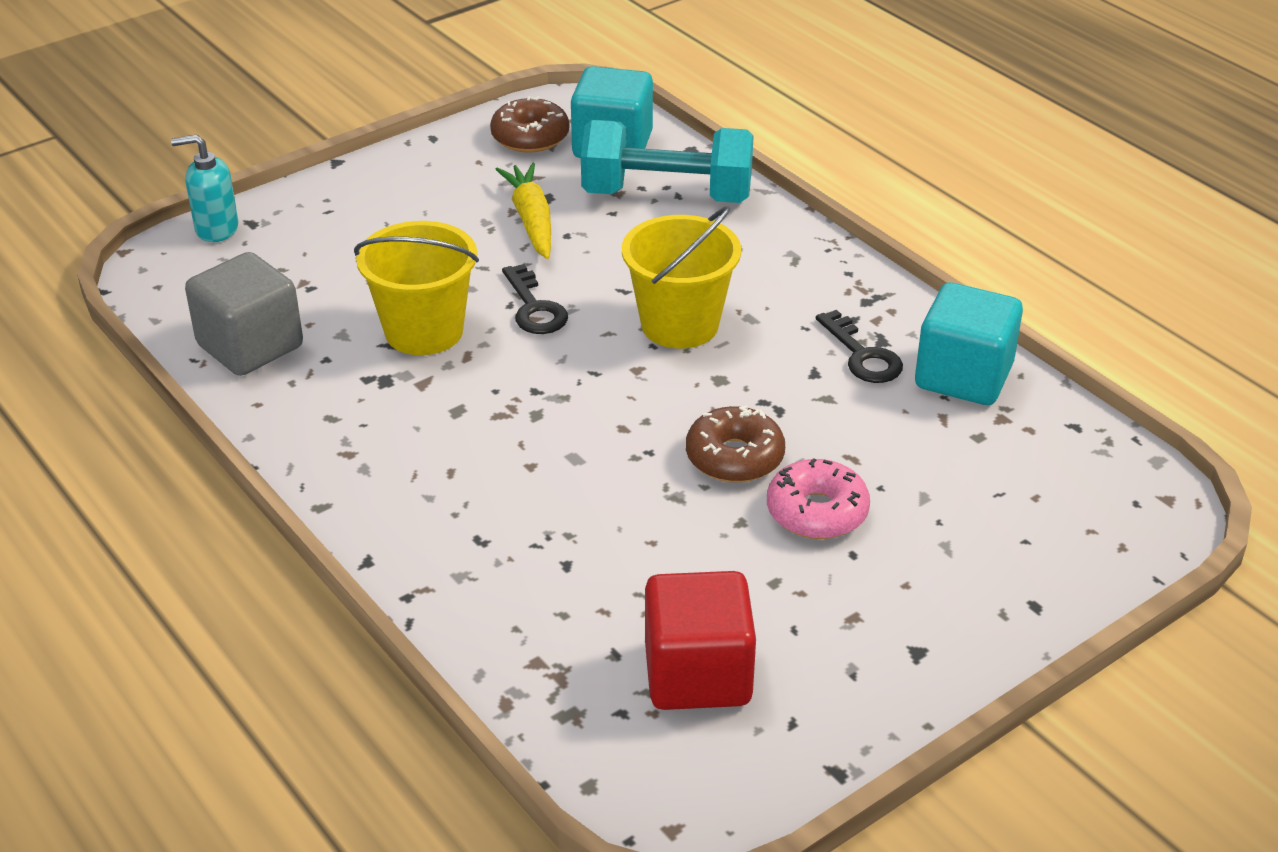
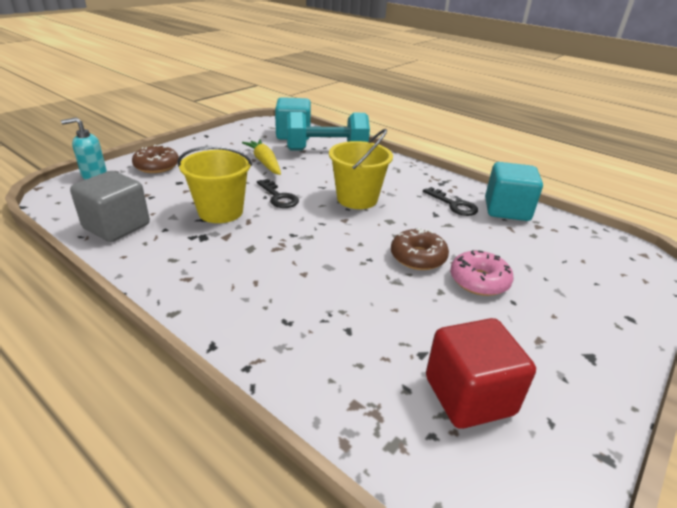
camera: 15 degrees left, 5 degrees down
(530, 137) = (253, 133): brown donut -> brown donut (157, 166)

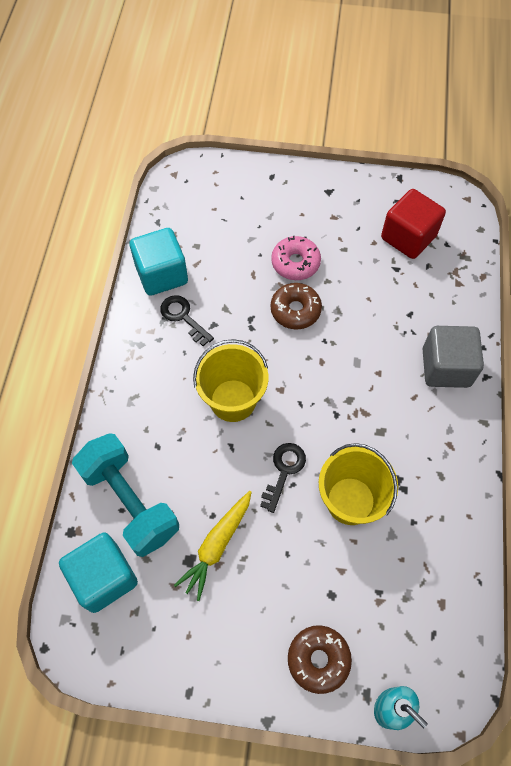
camera: 120 degrees left, 30 degrees up
(117, 226) = (444, 566): grey cube -> grey cube (446, 367)
(453, 205) = (183, 317): black key -> black key turned 60 degrees counterclockwise

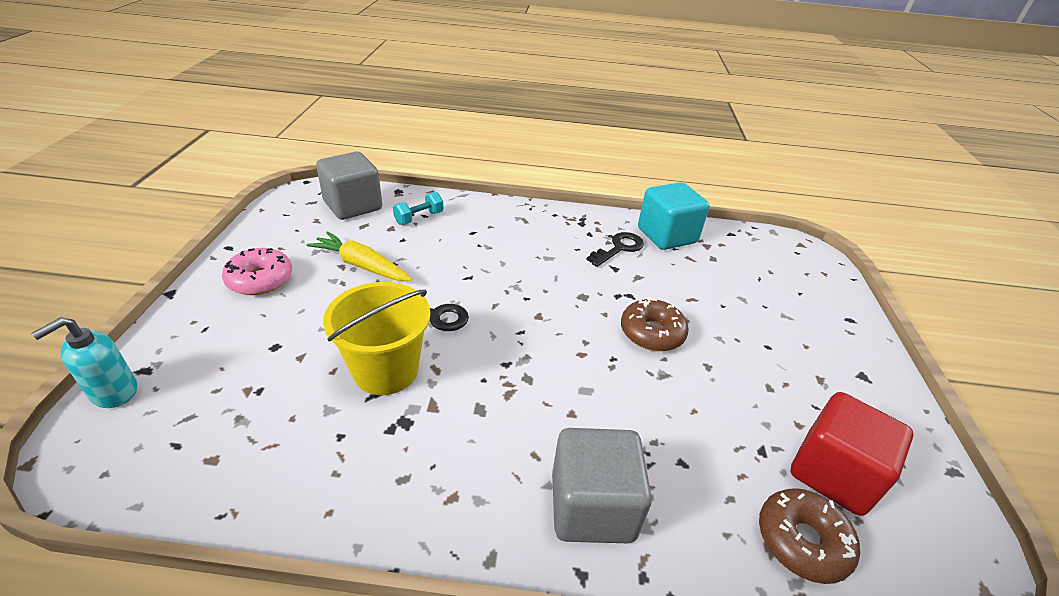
camera: 85 degrees right, 25 degrees down
(104, 577) = (353, 206): turquoise cube -> grey cube
(130, 501) = (419, 218): turquoise dumbbell -> turquoise dumbbell, size x0.44
(233, 400) = (523, 279): yellow bucket -> none
(295, 263) = (724, 336): pink donut -> pink donut (260, 279)
(318, 659) = (208, 332): brown donut -> brown donut (802, 541)

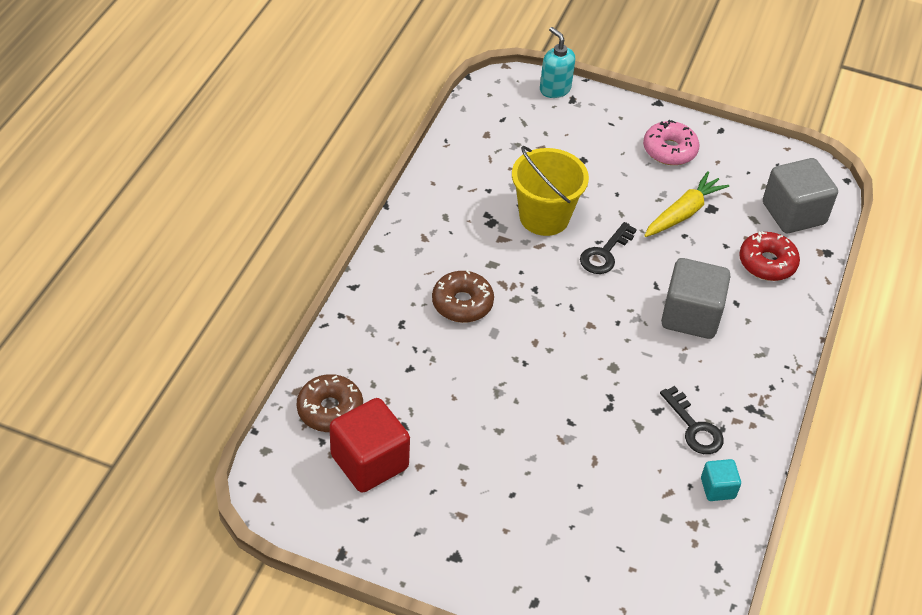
camera: 105 degrees right, 10 degrees up
(419, 218) = (767, 263): turquoise dumbbell -> red donut
(592, 506) = (394, 305): grey cube -> grey cube (690, 316)
(652, 333) = (550, 404): brown donut -> brown donut (462, 303)
(667, 236) = (717, 488): turquoise cube -> turquoise cube, size x0.51

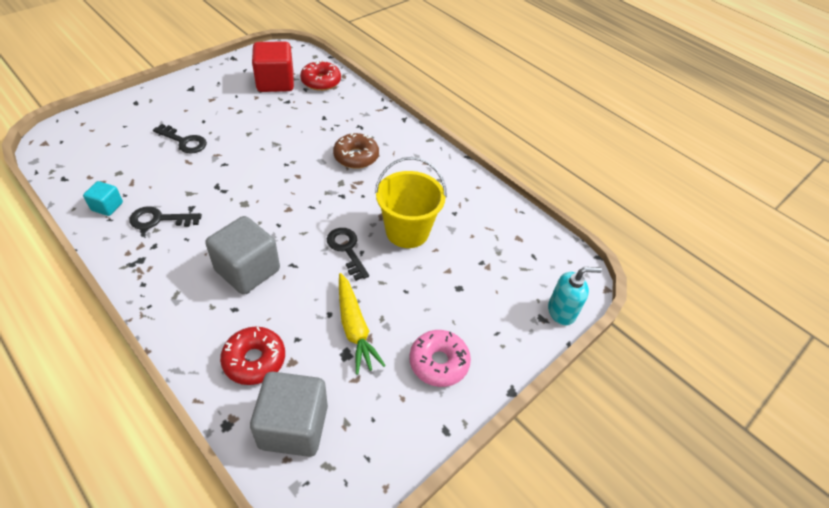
camera: 115 degrees right, 0 degrees up
(330, 410) = (321, 82): brown donut -> red donut
(565, 488) = (184, 141): none -> black key

